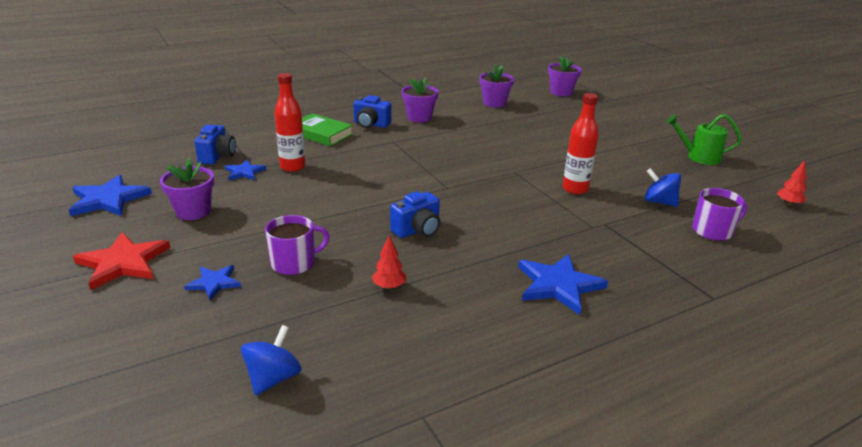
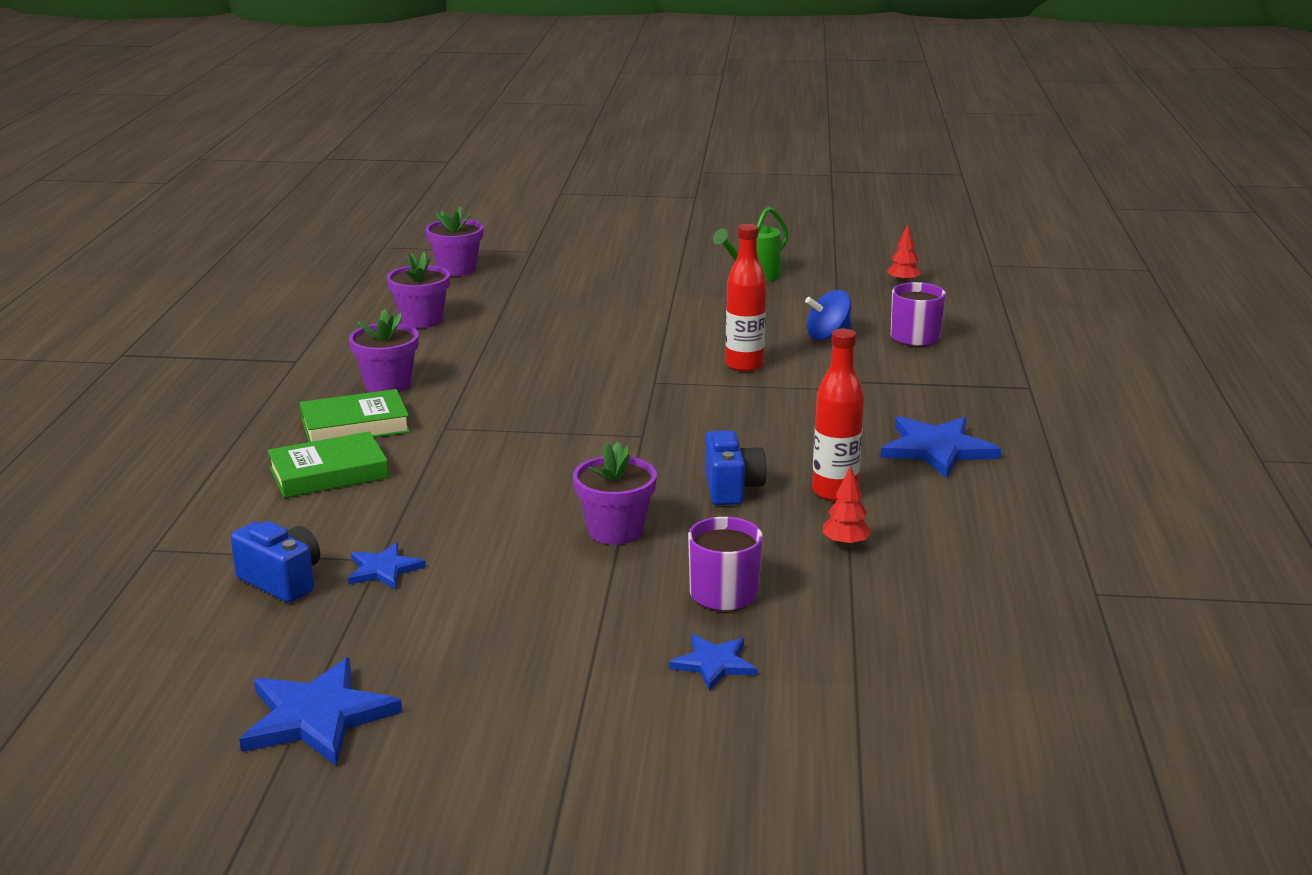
camera: 55 degrees left, 5 degrees down
(123, 263) = (573, 732): red star -> none
(193, 211) = (471, 642): purple flower pot -> purple flower pot (615, 531)
(273, 378) = (966, 664): blue spinning top -> none
(292, 167) = (422, 525): red bottle -> red bottle (834, 492)
(371, 124) = (355, 425): blue camera -> green book

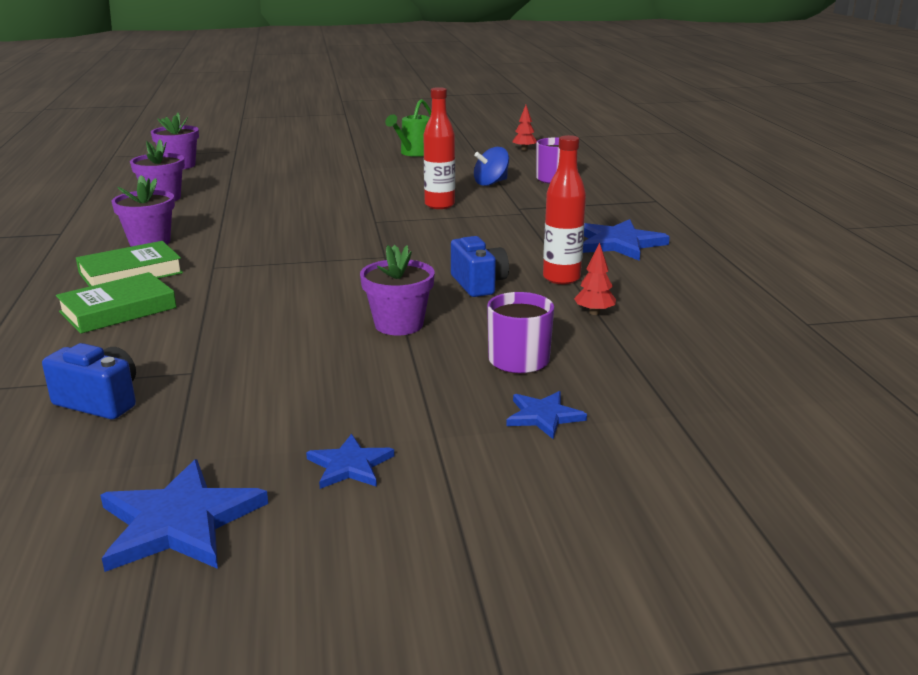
camera: 15 degrees left, 0 degrees up
(383, 569) = (199, 379): blue star -> blue star (350, 465)

